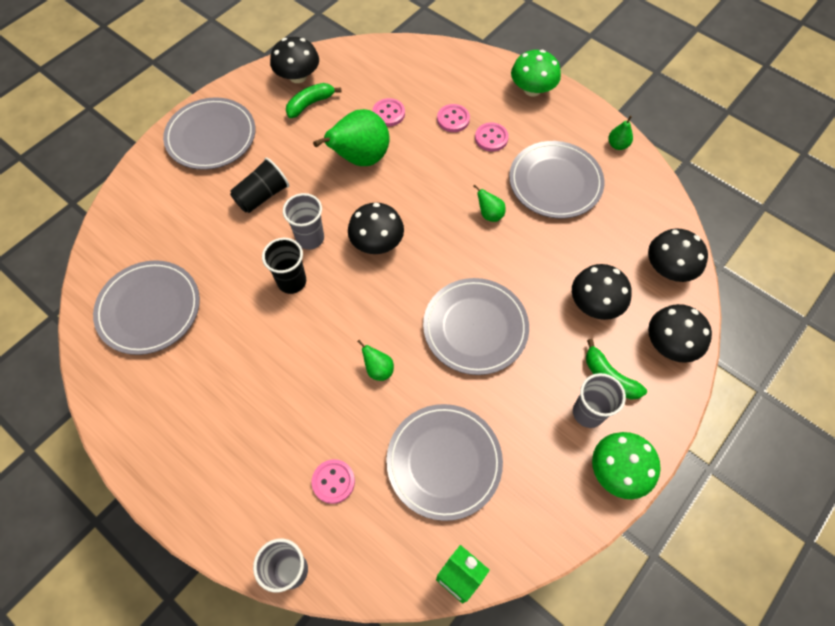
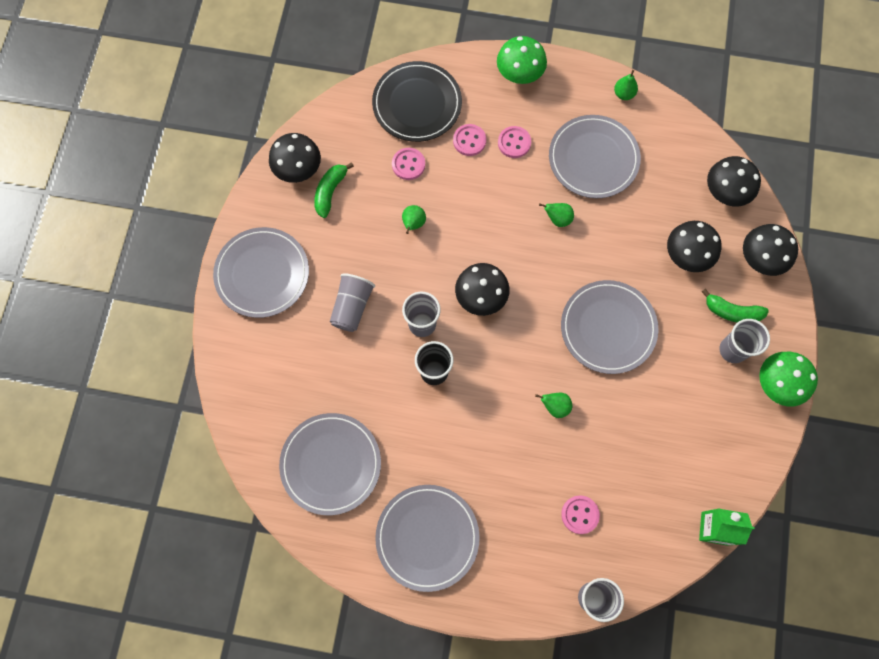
camera: 30 degrees left, 10 degrees up
(262, 196) = (352, 307): black cup -> grey cup
(360, 158) = (413, 224): green pear -> green pear, size x0.44
(428, 74) = (417, 104): none -> black plate
(444, 462) = (651, 451): grey plate -> grey plate (427, 537)

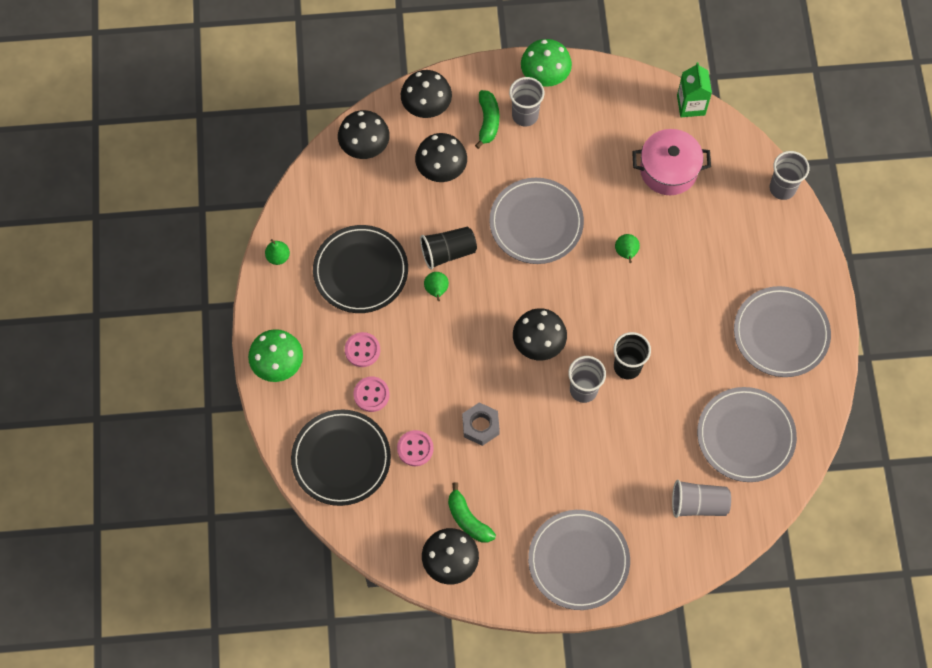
camera: 105 degrees left, 5 degrees down
(330, 192) = (468, 519): green banana -> green banana turned 45 degrees clockwise
(352, 307) = (586, 461): grey cup -> grey cup (698, 504)
(413, 224) = (480, 426): green pear -> grey nut
(580, 514) = (716, 212): pink button -> none
(593, 159) = (360, 271): grey plate -> black plate
(595, 239) = (448, 252): none -> black cup
(640, 479) = (668, 170): none -> pink pot

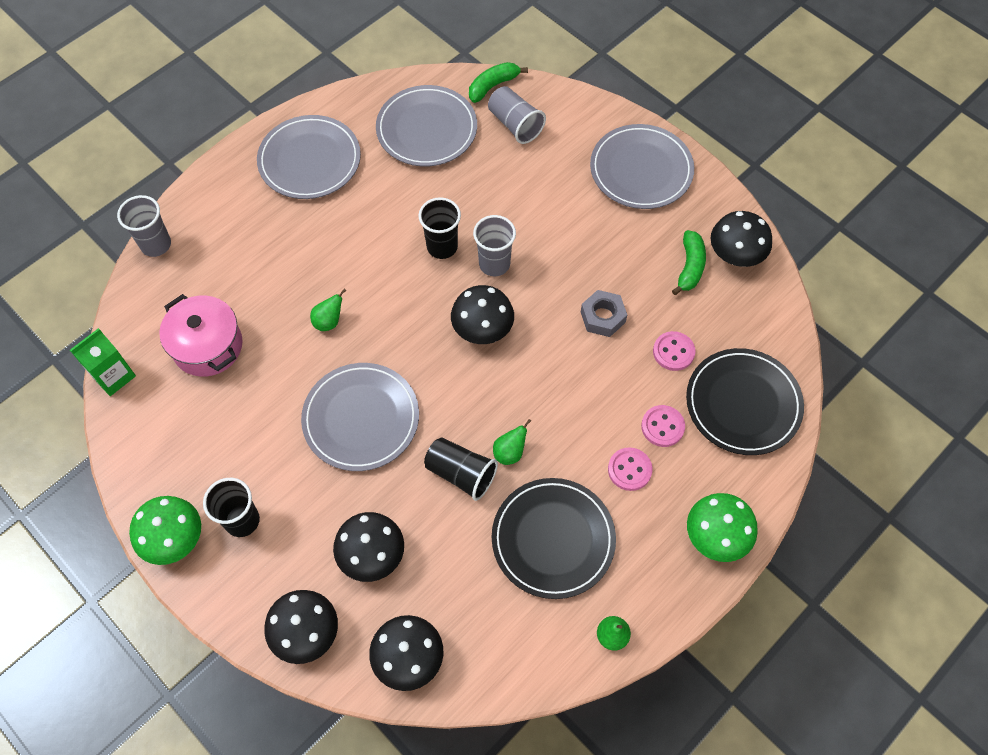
camera: 130 degrees left, 5 degrees down
(488, 121) = (278, 552): green banana -> green banana (493, 86)
(525, 115) = (242, 520): grey cup -> black cup

